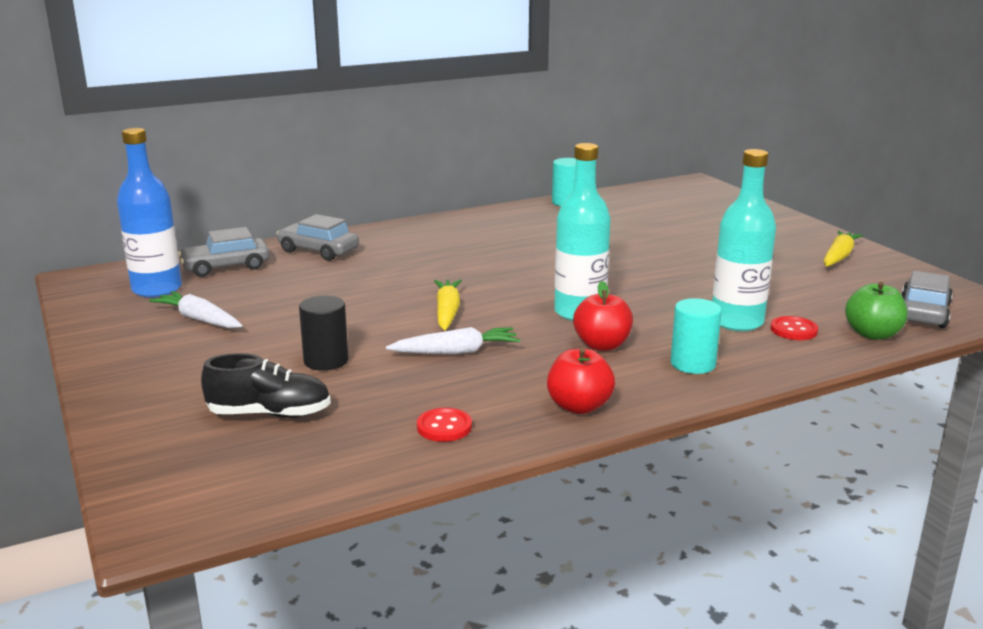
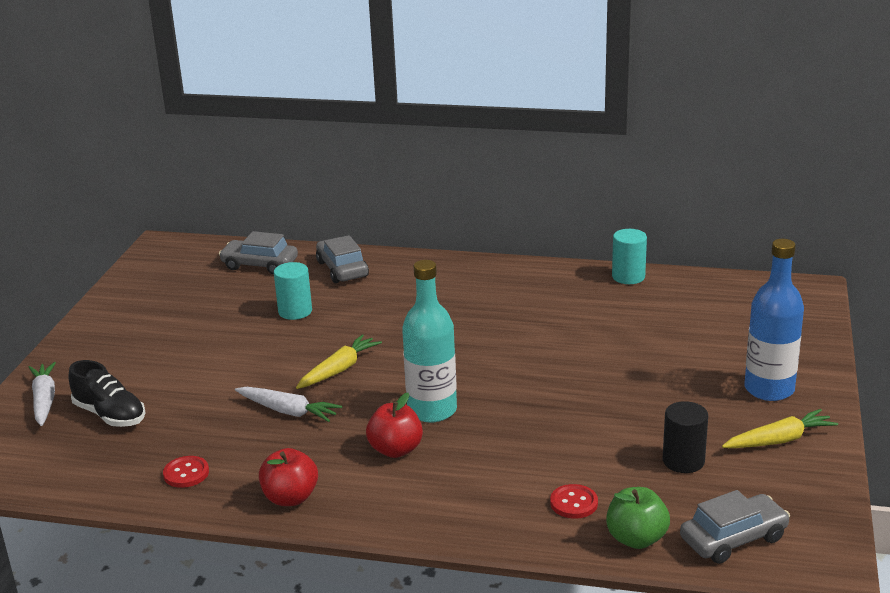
camera: 40 degrees right, 5 degrees up
(157, 289) = (190, 272): blue bottle -> blue bottle (769, 389)
(199, 319) = (178, 312): white carrot -> white carrot (44, 400)
(326, 361) = (199, 383): black cylinder -> black cylinder (683, 461)
(693, 364) = (431, 498): turquoise cylinder -> turquoise cylinder (295, 311)
(737, 322) = (541, 473): turquoise bottle -> none

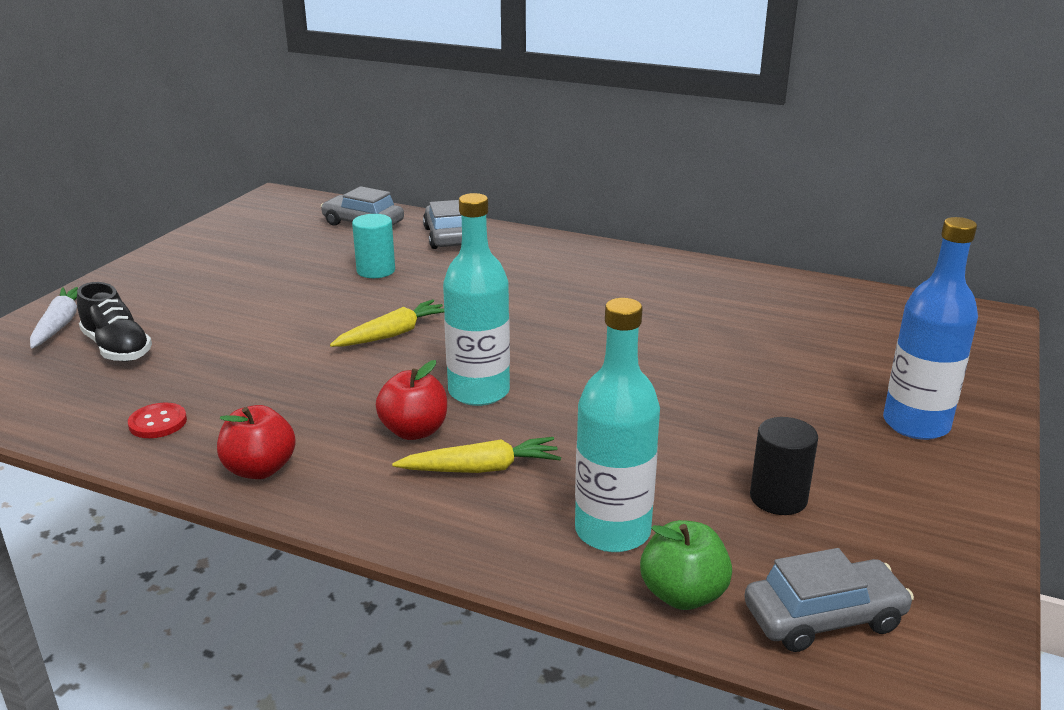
camera: 10 degrees right, 0 degrees up
(288, 411) = (312, 370): white carrot -> none
(574, 503) = (612, 531): red button -> turquoise bottle
(628, 277) = (767, 279): turquoise cylinder -> none
(779, 440) = (918, 490): yellow carrot -> yellow carrot (481, 469)

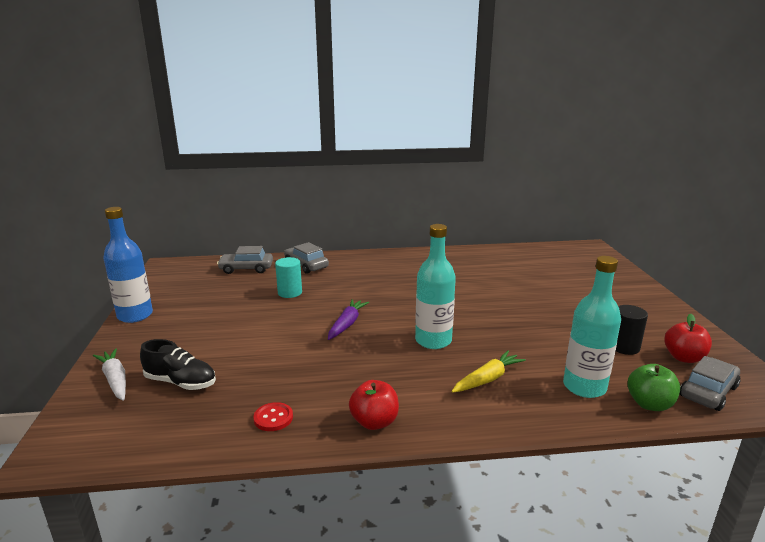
camera: 30 degrees left, 5 degrees down
(392, 334) = (347, 324): yellow carrot -> purple carrot
(414, 431) = (429, 371): red apple -> red apple (683, 358)
(916, 424) = (627, 298): blue bottle -> blue bottle (135, 315)

